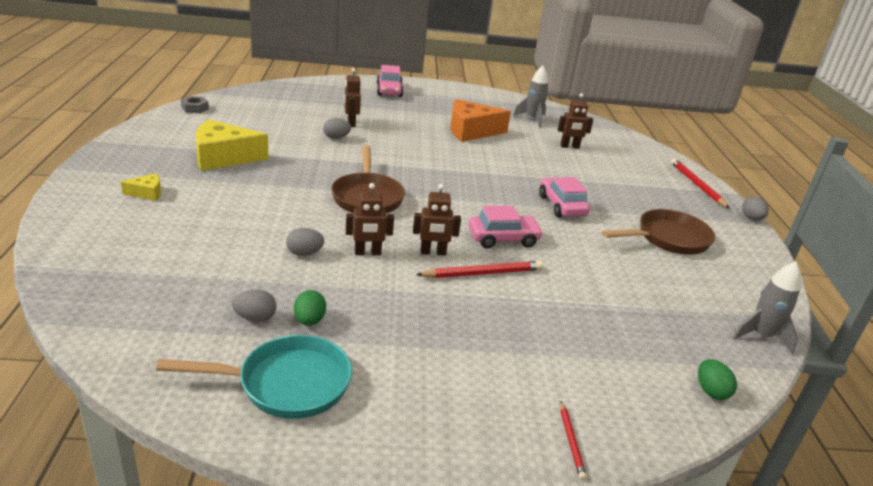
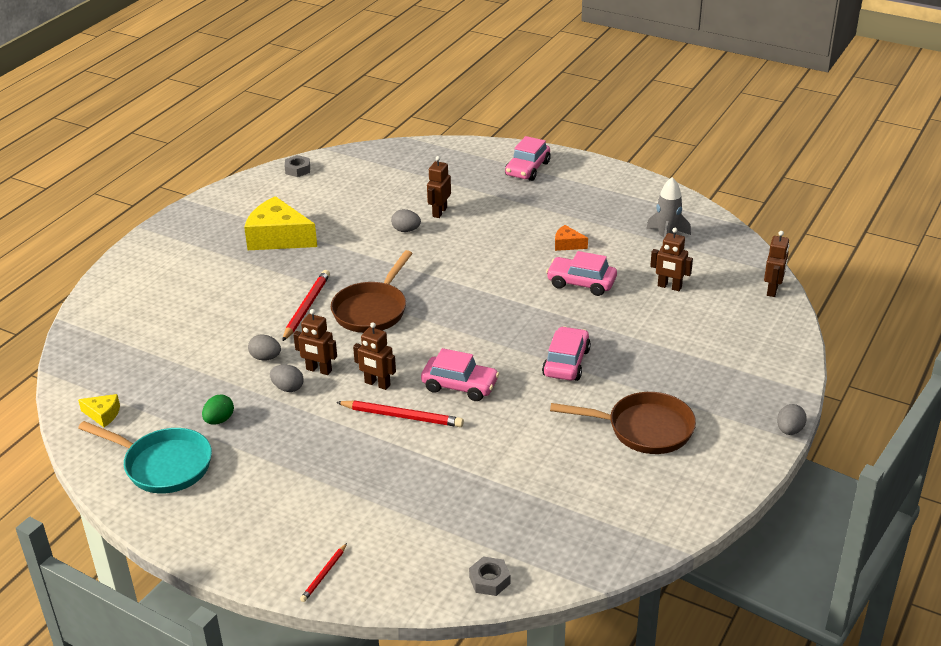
camera: 35 degrees right, 5 degrees up
(147, 193) = (187, 267): yellow cheese -> yellow cheese (103, 414)
(255, 318) = (182, 407): grey egg -> grey egg (288, 388)
(471, 131) = (567, 244): orange cheese -> orange cheese, size x0.47
(509, 153) = (581, 283): none -> pink car
(632, 139) = (772, 290): none -> brown robot
(697, 185) = (776, 372): red pencil -> red pencil (306, 307)
(711, 391) = (489, 580): green egg -> grey nut
(761, 336) = (609, 552): grey rocket -> none

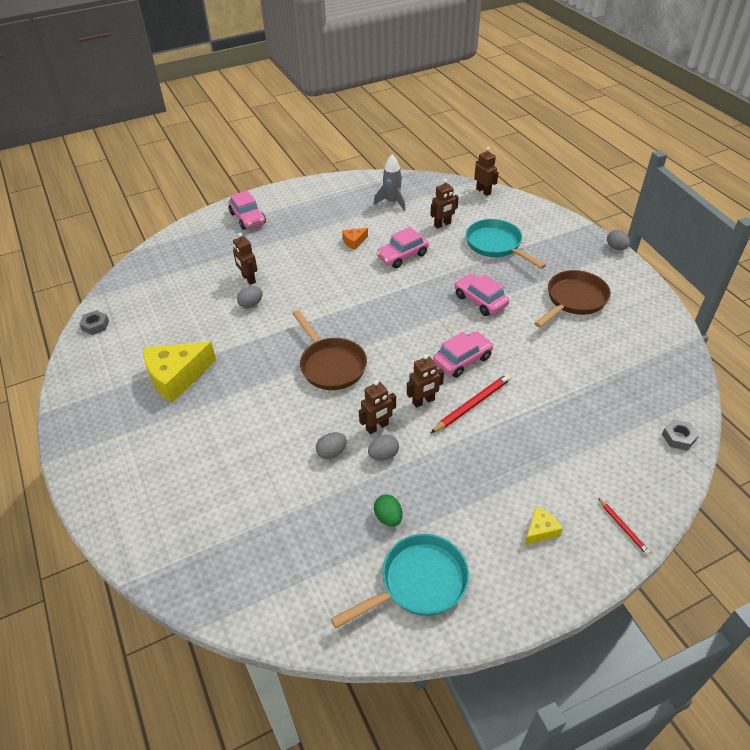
camera: 55 degrees left, 10 degrees up
(103, 414) = (309, 603): yellow cheese -> yellow cheese (540, 530)
(306, 307) = (289, 400): red pencil -> none
(678, 337) = (496, 245): none -> turquoise pan

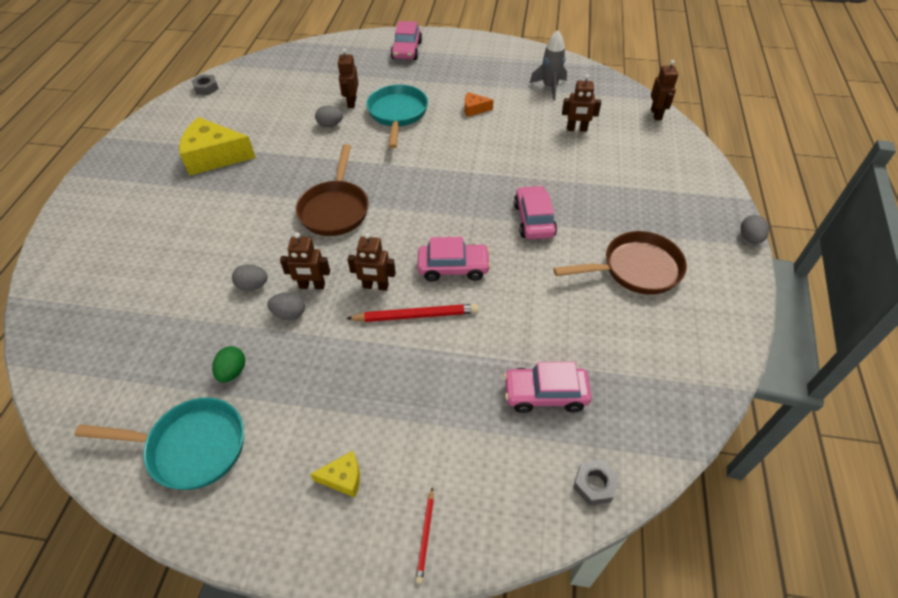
camera: 35 degrees right, 5 degrees up
(402, 256) = (505, 141): pink car -> pink car (545, 394)
(496, 245) = (611, 173): turquoise pan -> turquoise pan (397, 114)

